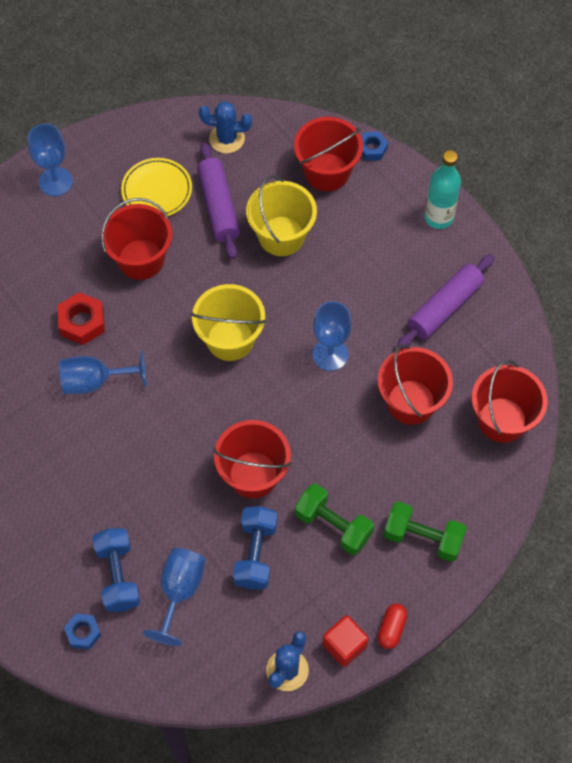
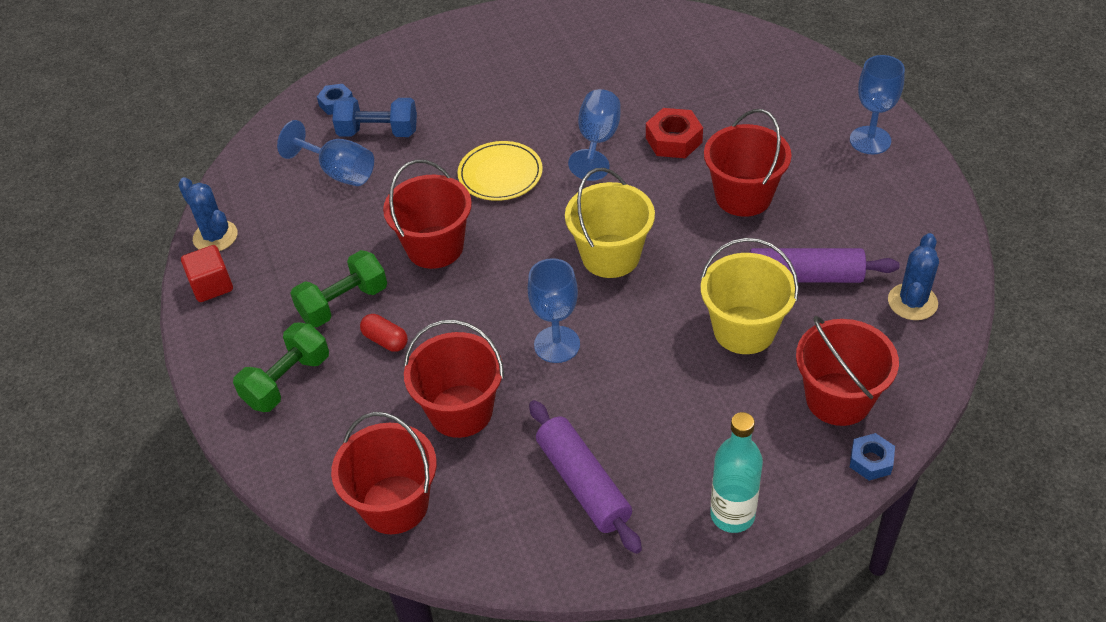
camera: 110 degrees right, 15 degrees down
(157, 190) = (841, 223): yellow plate -> yellow plate (500, 174)
(255, 554) = (346, 234): blue dumbbell -> none
(391, 629) = (204, 328): red capsule -> red capsule (385, 340)

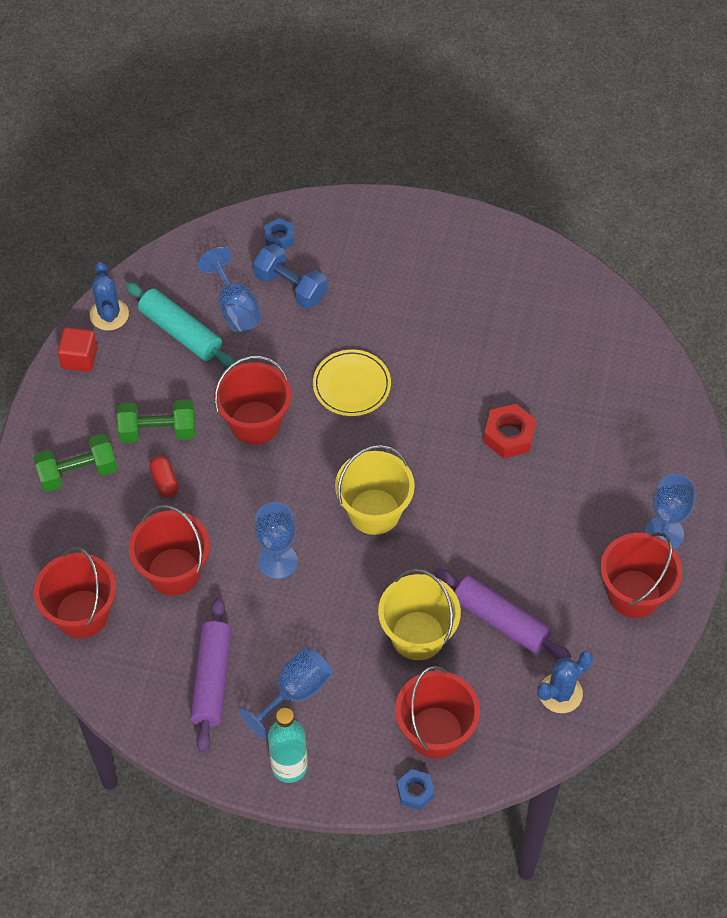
camera: 30 degrees right, 10 degrees up
(300, 215) = (181, 332): none -> turquoise rolling pin
(597, 141) = (449, 400): blue goblet -> blue goblet (295, 692)
(743, 196) = (517, 522): red bucket -> red bucket (634, 594)

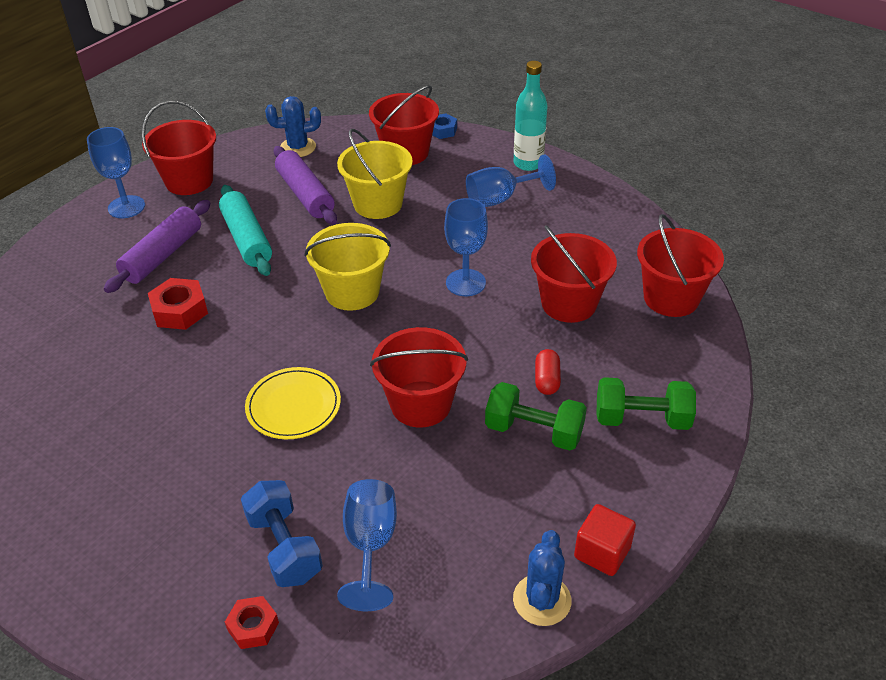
camera: 155 degrees left, 15 degrees down
(181, 332) = (456, 539): turquoise rolling pin -> turquoise rolling pin (247, 239)
(212, 679) = (566, 224): purple rolling pin -> purple rolling pin (163, 255)
(279, 238) = (253, 626): blue nut -> red nut

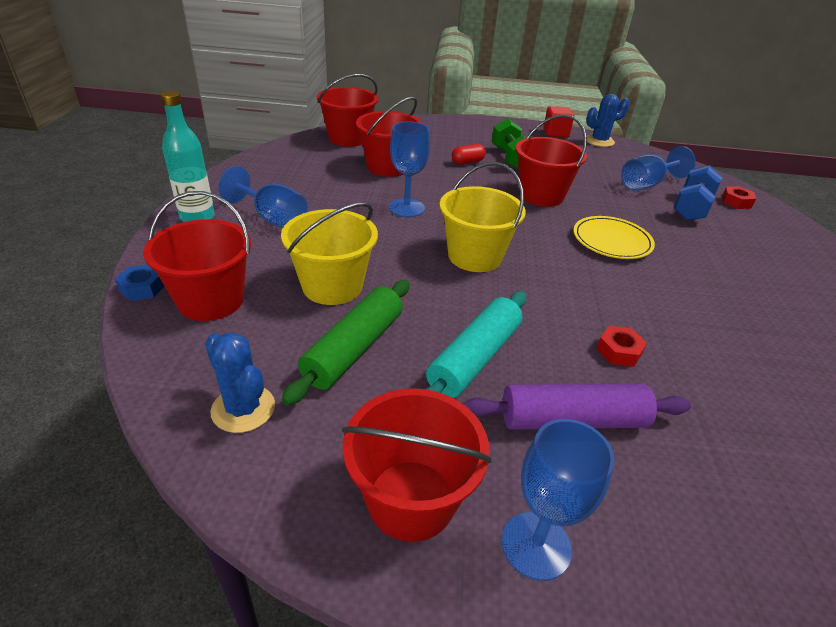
camera: 125 degrees left, 5 degrees down
(180, 311) = (619, 351): red nut -> red nut, size x0.65
(305, 194) = (354, 349): purple rolling pin -> green rolling pin
(642, 419) = (462, 135): green dumbbell -> none

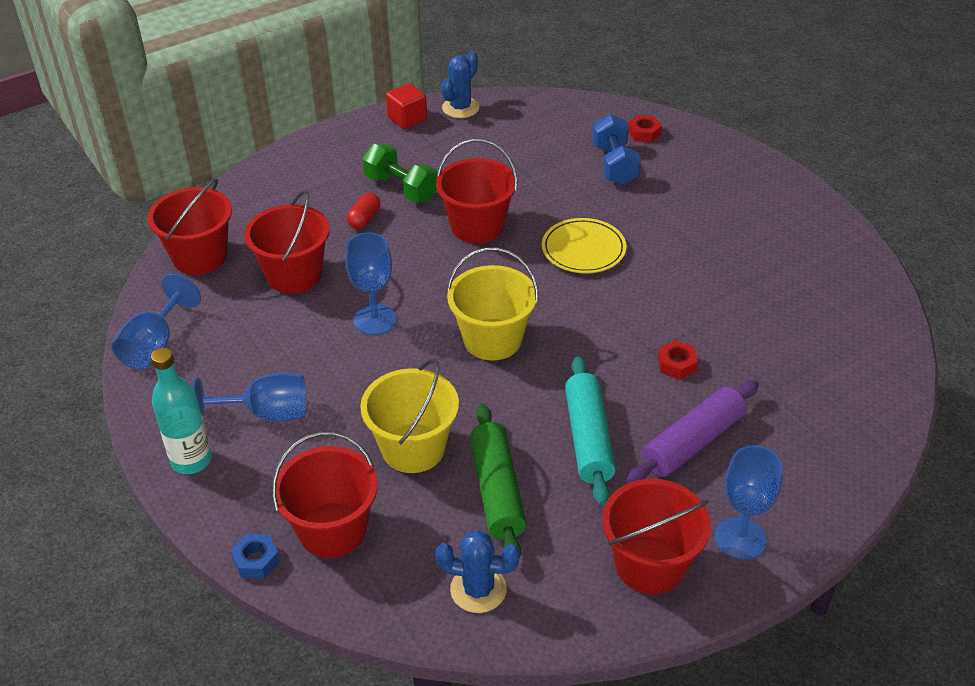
camera: 35 degrees left, 5 degrees up
(646, 185) = (555, 153): blue goblet -> blue goblet (154, 345)

